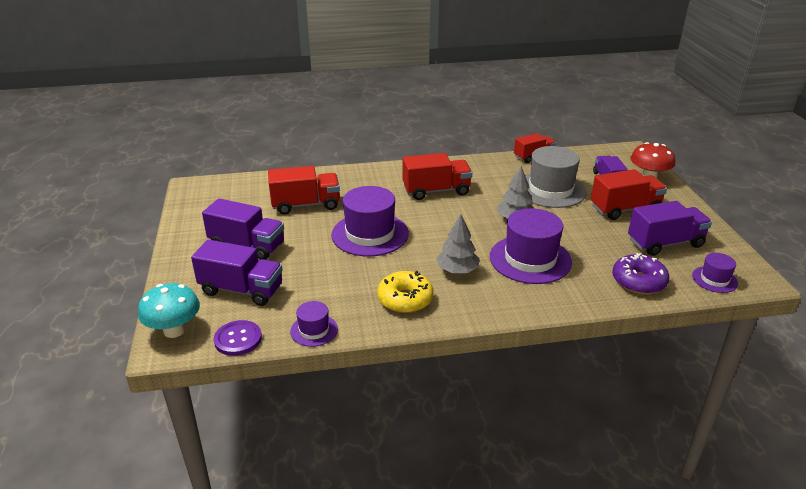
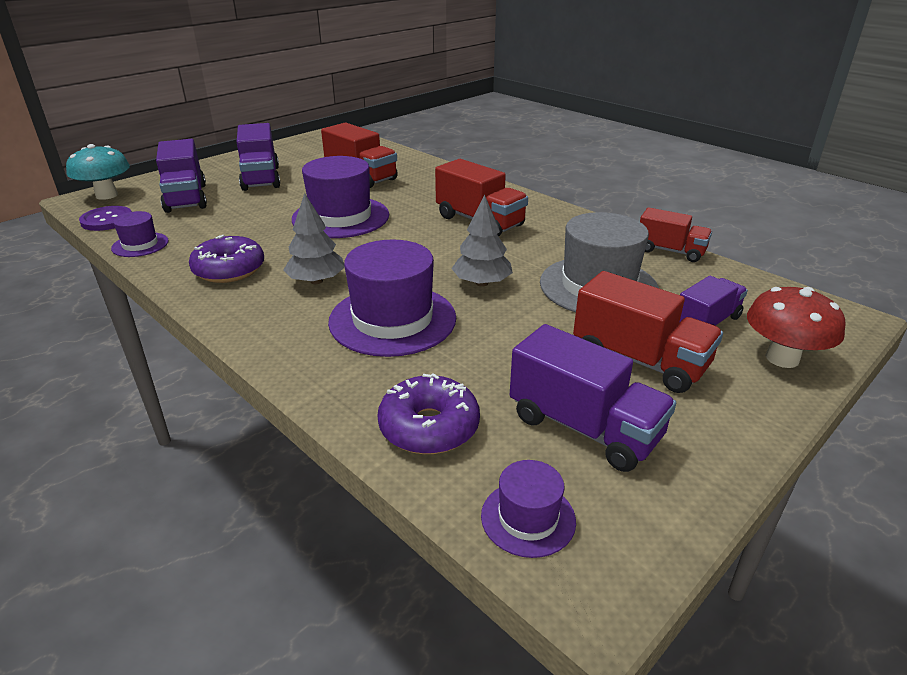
camera: 55 degrees right, 0 degrees up
(405, 299) = (229, 270): yellow donut -> purple donut

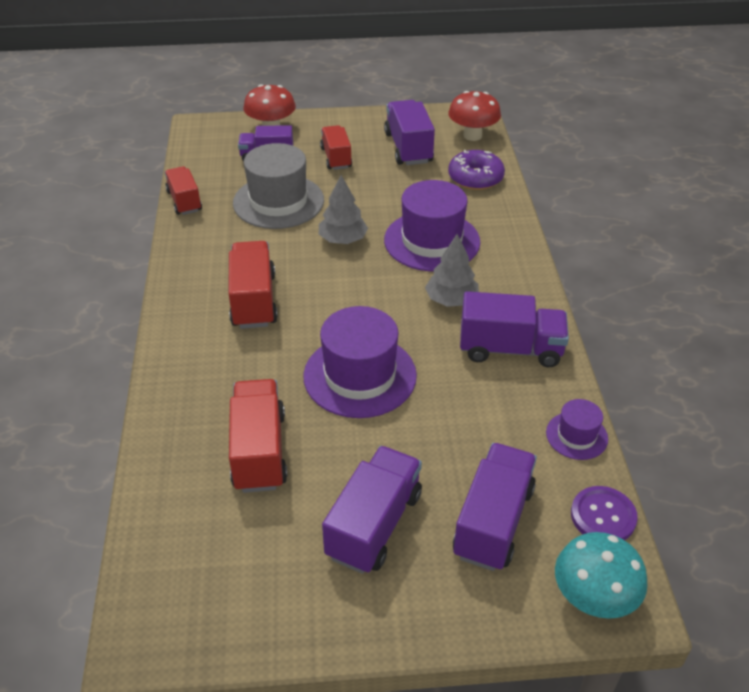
camera: 140 degrees left, 10 degrees up
(229, 270) = (510, 349): purple donut -> purple truck
(528, 518) = (472, 135): purple hat -> red mushroom
(639, 360) = (336, 158): red truck -> red truck, size x0.66

